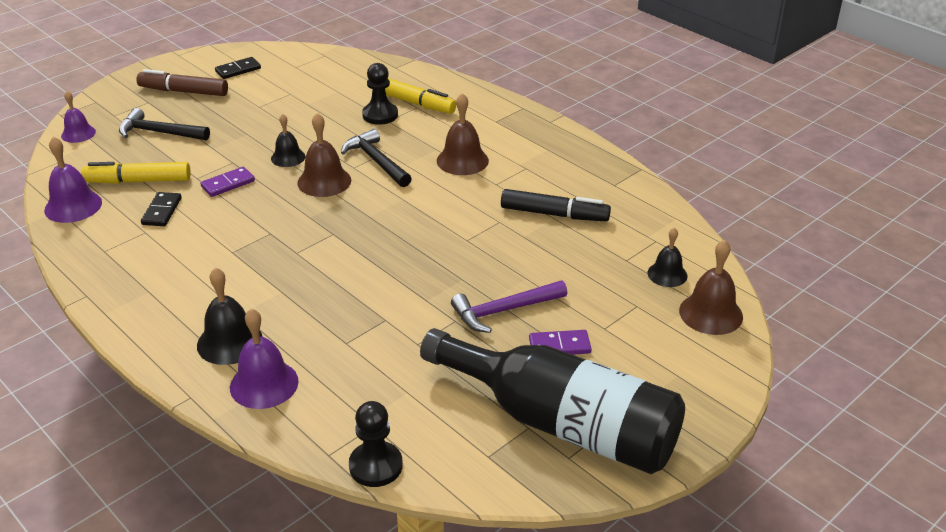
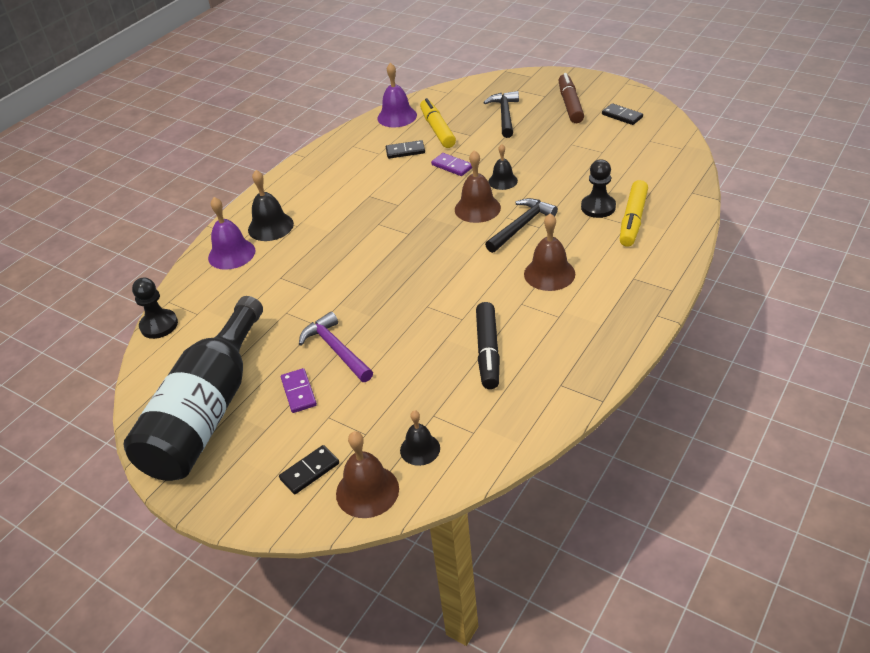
camera: 80 degrees right, 5 degrees up
(78, 133) = (484, 86): purple bell -> none
(676, 349) = (309, 471): none -> black domino

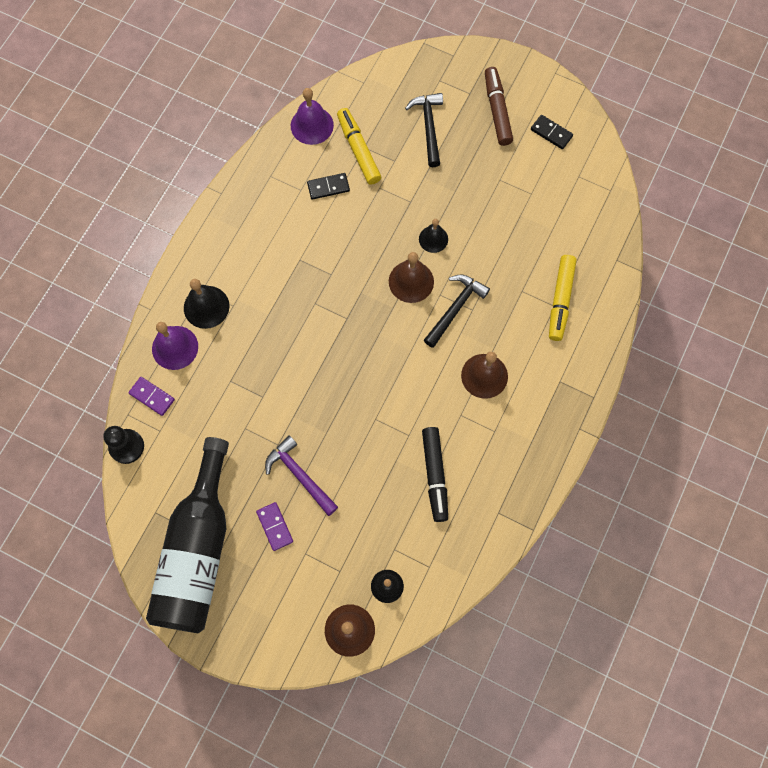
camera: 10 degrees left, 30 degrees up
(309, 471) = (299, 612): black domino -> none
(452, 166) = (380, 214): purple domino -> purple domino (152, 396)
(598, 207) = (527, 281): black pawn -> none

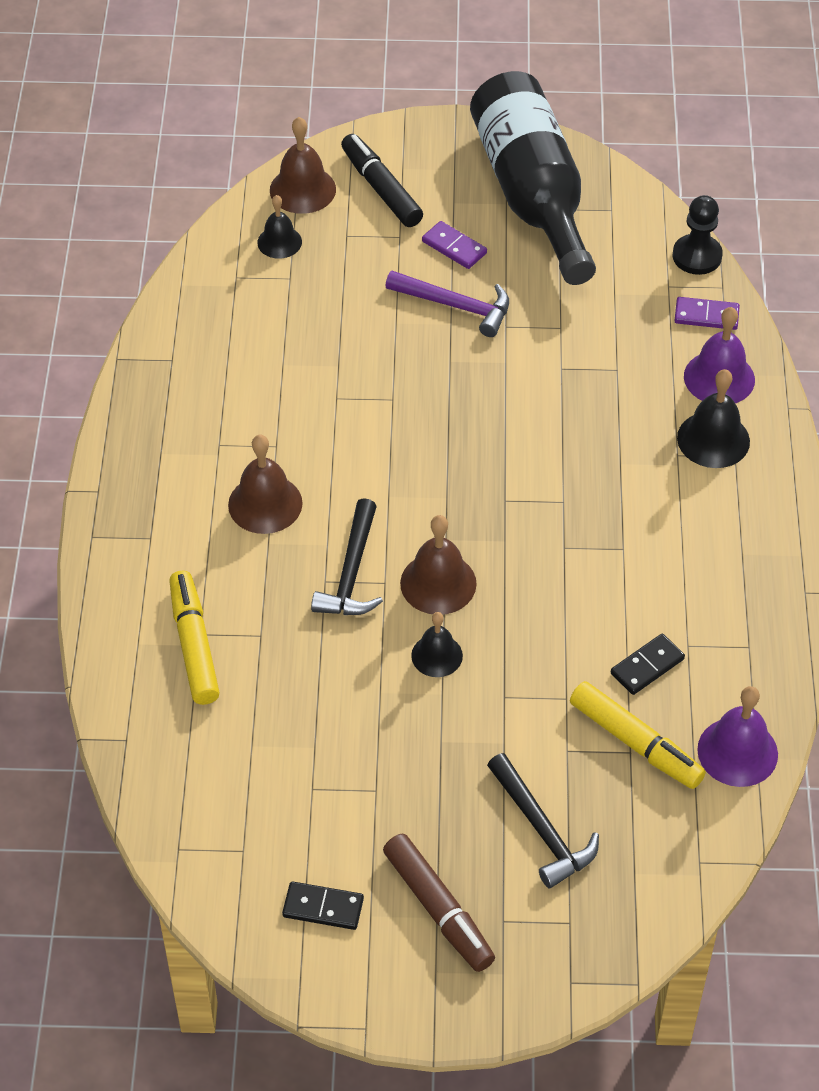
camera: 155 degrees right, 20 degrees down
(434, 475) = (277, 368): black marker -> black marker (381, 188)

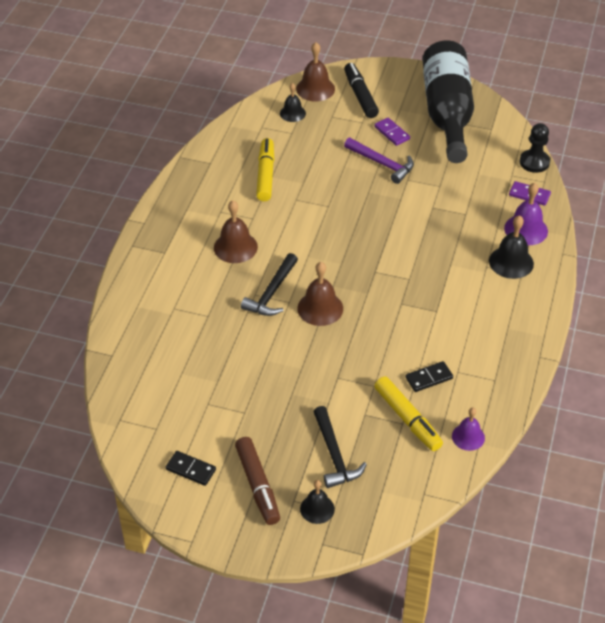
camera: 15 degrees right, 5 degrees down
(194, 644) = (168, 313): yellow marker -> yellow marker (265, 175)
(437, 655) = (305, 347): black bell -> black bell (317, 509)
(737, 752) = (468, 437): purple bell -> purple bell, size x0.66

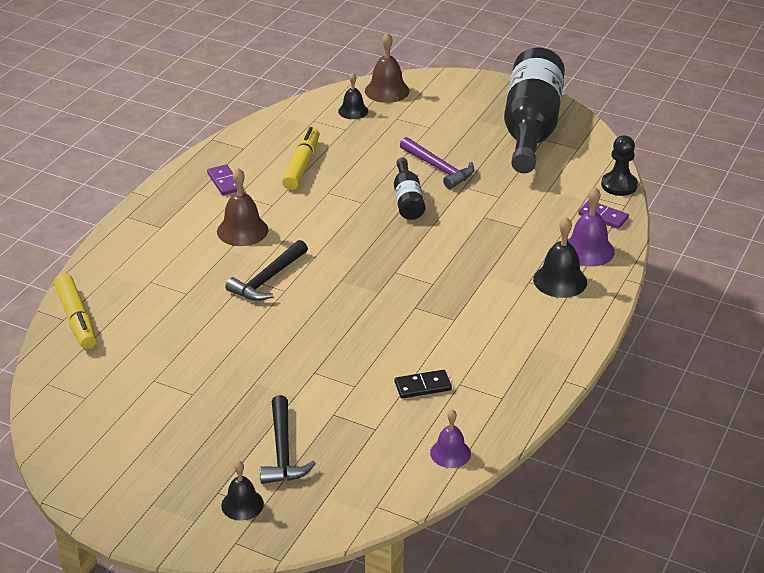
camera: 10 degrees right, 10 degrees down
(191, 469) = (109, 444): black domino -> none
(257, 485) = (181, 470): brown marker -> none
(320, 308) = (318, 301): brown bell -> none
(360, 96) = (436, 102): black marker -> none
(365, 198) = (407, 200): none -> black bottle
(392, 133) = (460, 140): purple domino -> purple domino (225, 182)
(407, 419) = (383, 425): yellow marker -> yellow marker (76, 318)

